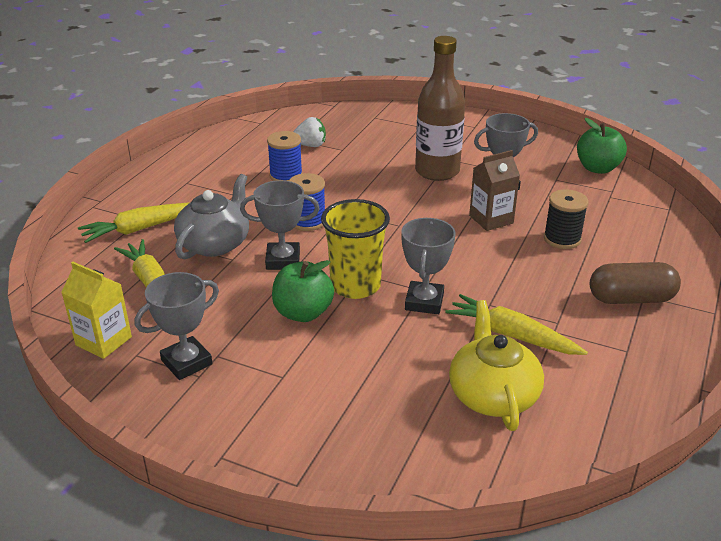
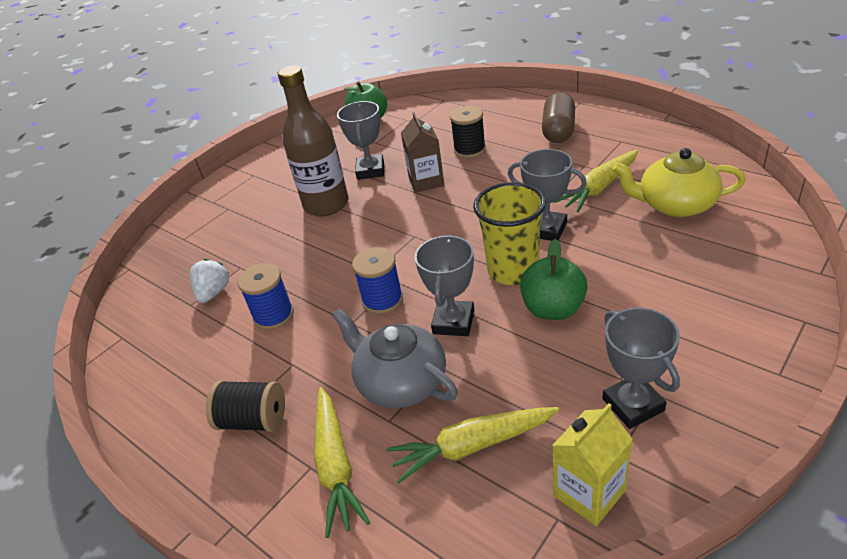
camera: 70 degrees left, 5 degrees up
(182, 190) = (253, 420): none -> black spool

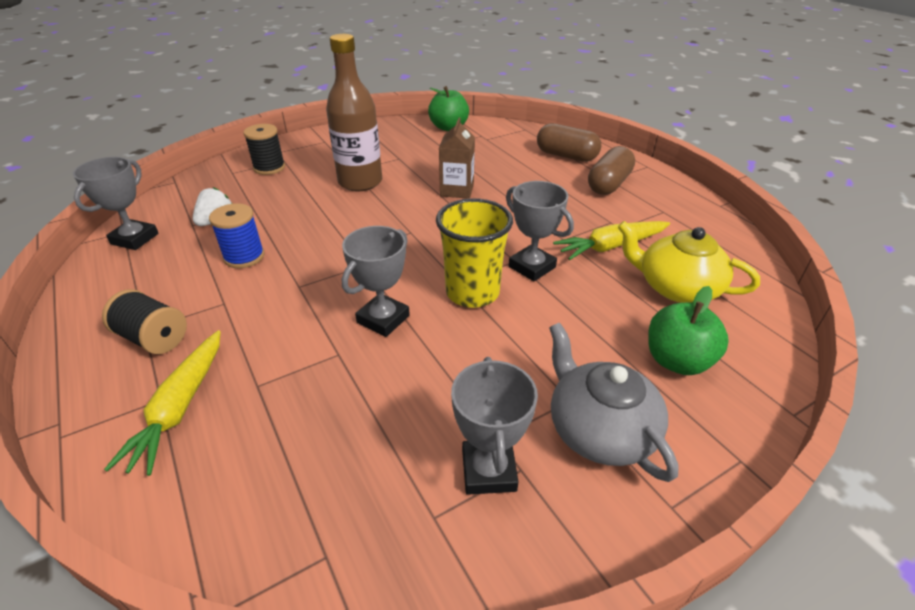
camera: 15 degrees right, 0 degrees up
(370, 171) = (418, 167): grey trophy -> grey trophy (135, 239)
(382, 300) = (339, 277): blue spool -> none
(400, 382) = (294, 355): grey teapot -> grey teapot (599, 429)
(469, 150) = (515, 176): black spool -> black spool (269, 168)
(472, 446) = (306, 443): yellow carrot -> none
(502, 115) = (566, 156): none -> brown capsule
(553, 309) = (482, 342): green apple -> green apple (677, 361)
(589, 493) = (376, 544): yellow carton -> none

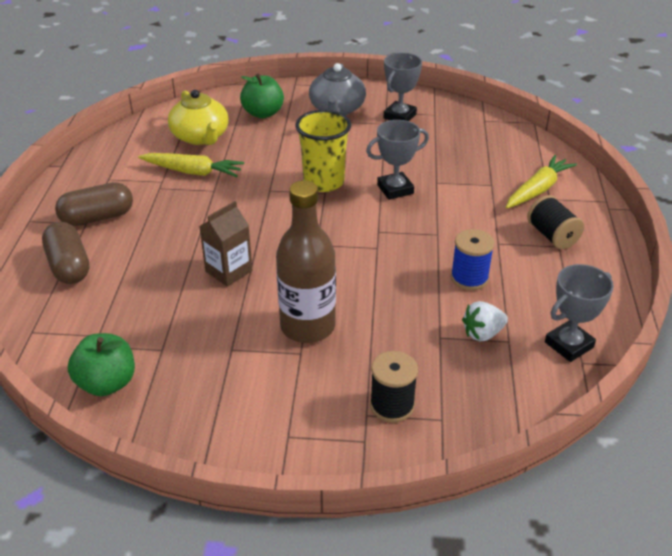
camera: 145 degrees left, 0 degrees up
(532, 267) = (265, 181): grey trophy -> none

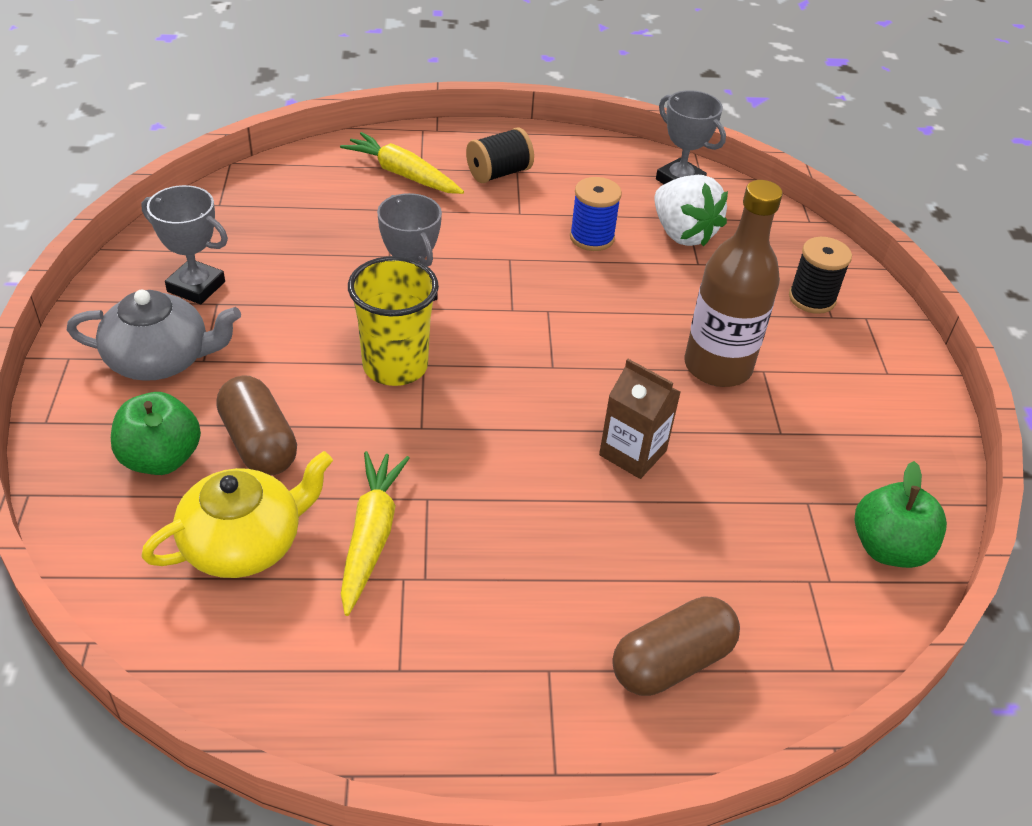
camera: 100 degrees left, 5 degrees up
(97, 217) = (529, 655): brown capsule -> brown capsule (259, 443)
(482, 333) = (682, 233): white strawberry -> white strawberry, size x1.61

